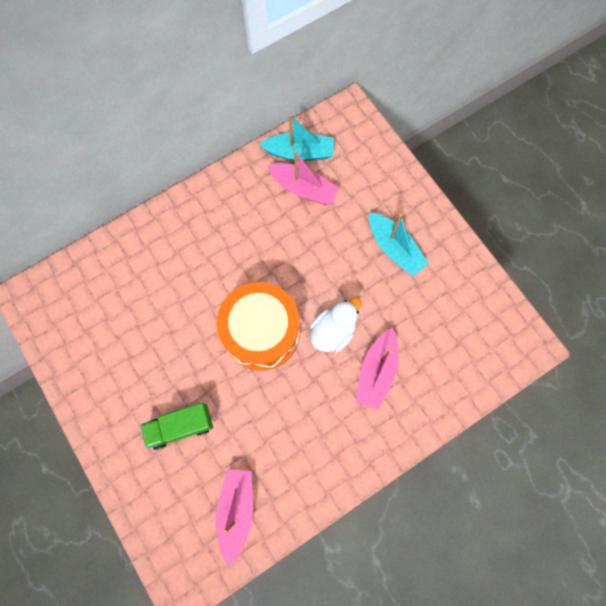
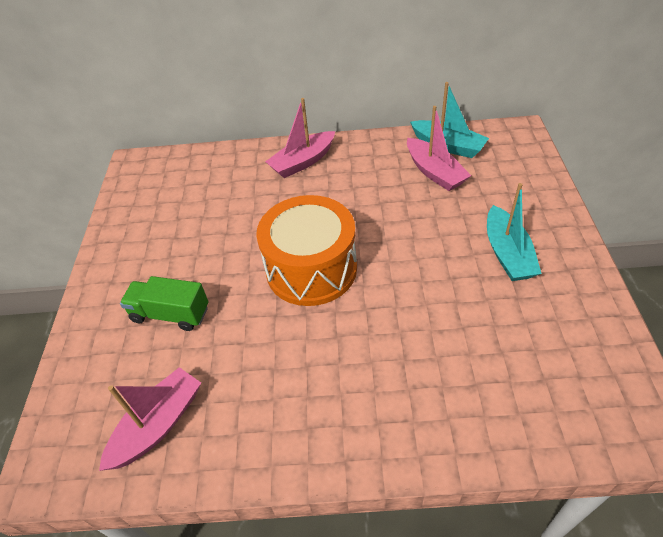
camera: 35 degrees right, 25 degrees down
(333, 331) = (389, 300): white duck -> none
(376, 371) = (416, 361): pink boat -> pink boat (303, 162)

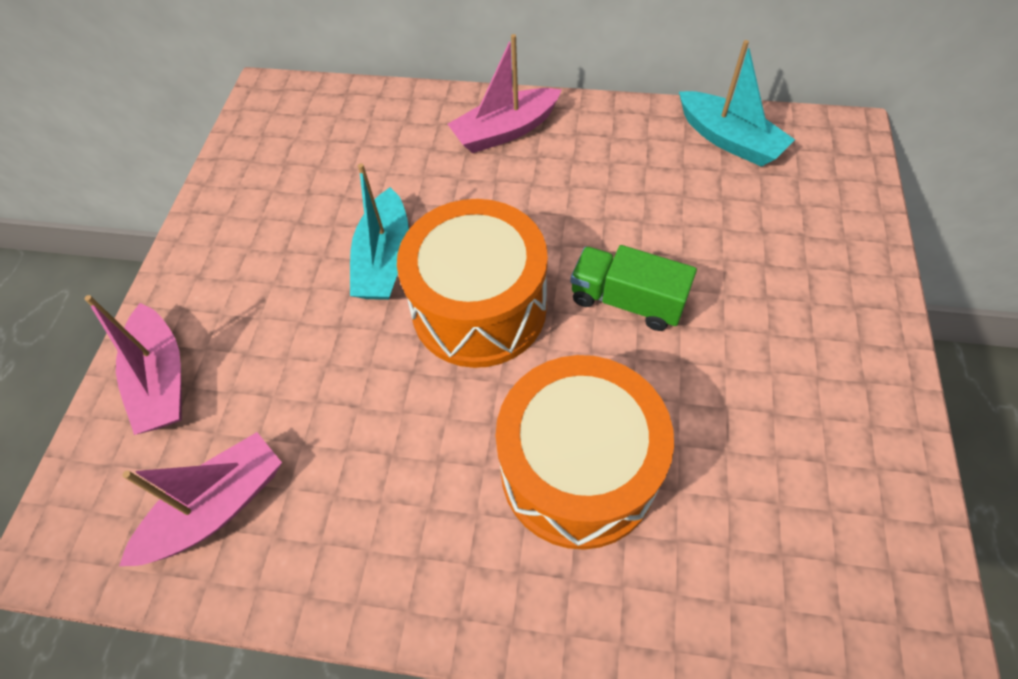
camera: 10 degrees right, 10 degrees up
(170, 314) = (268, 341): green truck -> green truck (627, 301)
(401, 354) = (578, 470): none -> orange drum
(434, 172) = (698, 181): pink boat -> pink boat (162, 380)
(507, 253) = (776, 337): turquoise boat -> turquoise boat (384, 259)

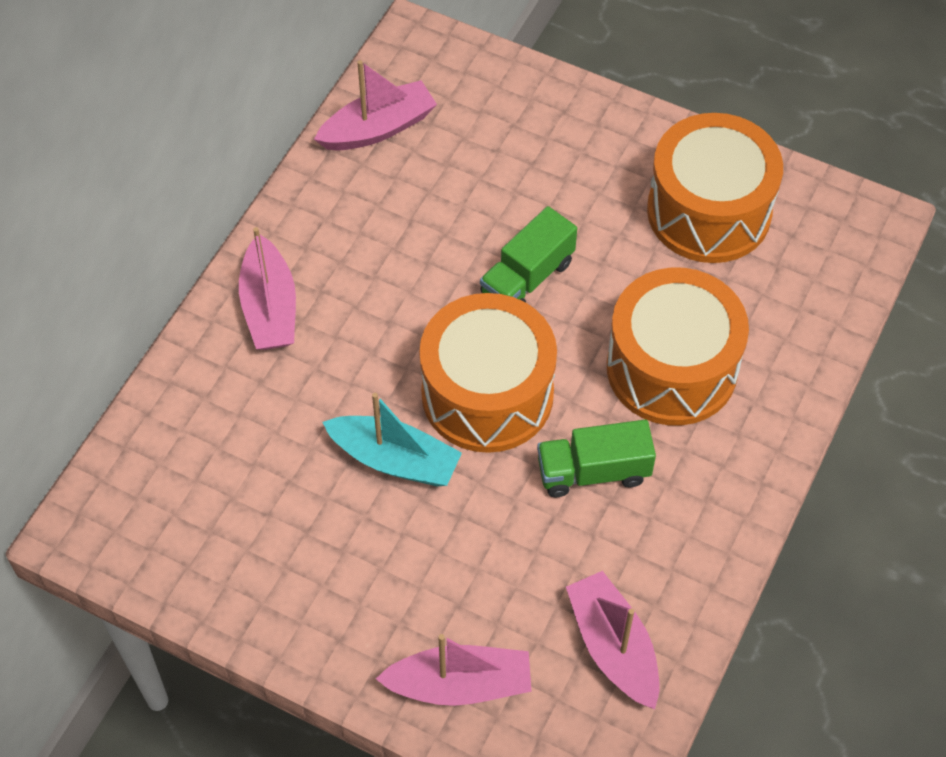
camera: 75 degrees left, 0 degrees up
(420, 427) = (593, 471): none -> green truck
(729, 140) = (378, 128): turquoise boat -> pink boat
(812, 451) = (709, 211): none -> orange drum

